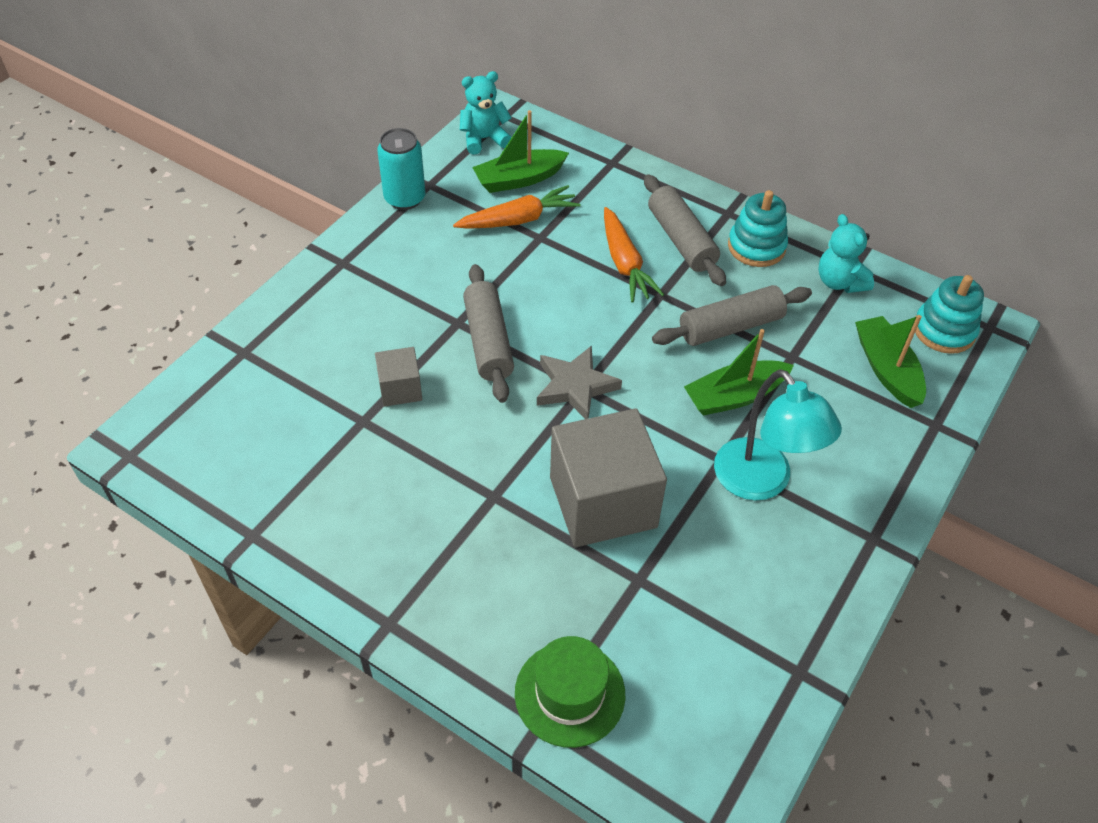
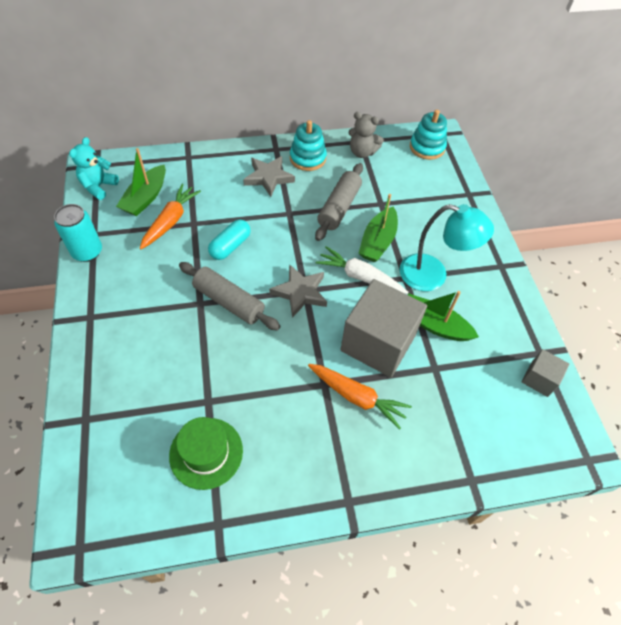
camera: 45 degrees left, 5 degrees up
(400, 389) = (209, 365): grey cube -> grey cube (539, 379)
(553, 286) = (230, 246): none -> turquoise capsule
(569, 693) = (468, 453): green hat -> green hat (206, 453)
(625, 264) = (254, 209): orange carrot -> orange carrot (357, 397)
(665, 419) = (360, 277): none -> white carrot
(681, 240) = (268, 177): grey rolling pin -> grey star
(839, 282) = (362, 152): turquoise teddy bear -> grey teddy bear
(887, 369) = (424, 182): green boat -> green boat (434, 324)

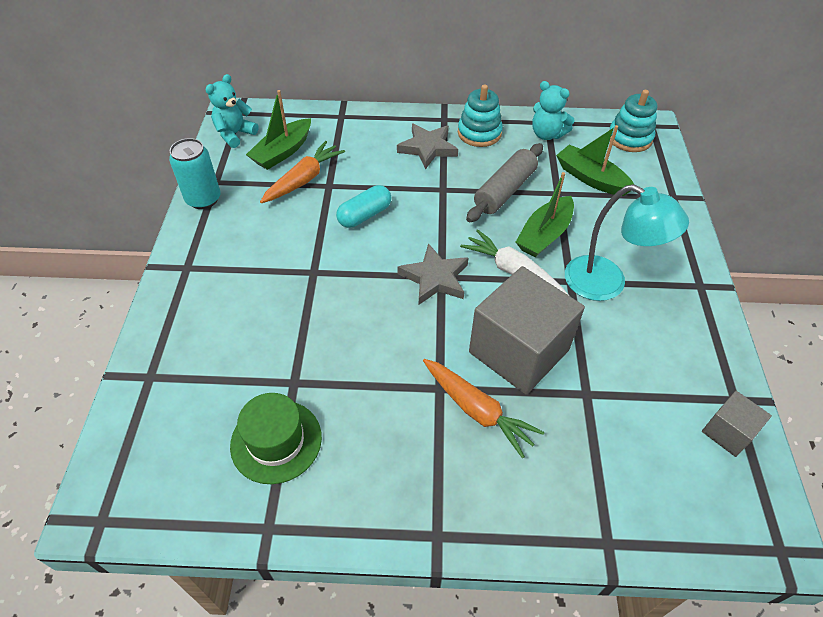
camera: 15 degrees right, 5 degrees down
(229, 302) = (347, 275): grey rolling pin -> none
(362, 152) = (547, 134): grey teddy bear -> turquoise teddy bear
(434, 324) = (596, 341): green boat -> green boat (591, 178)

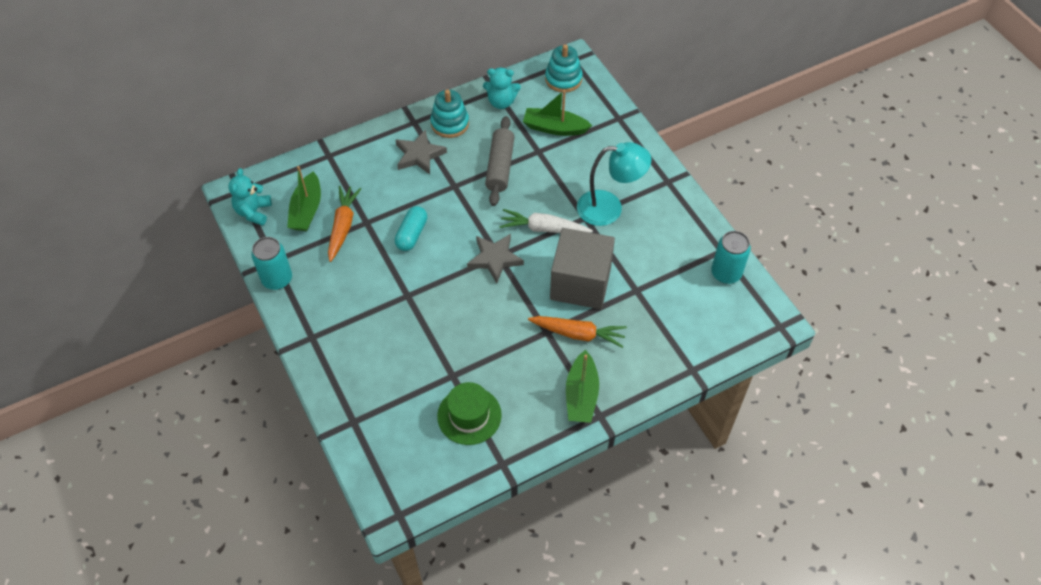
camera: 30 degrees left, 5 degrees up
(544, 235) = (548, 190): green boat -> green boat (581, 395)
(728, 432) = (726, 273): grey cube -> turquoise can

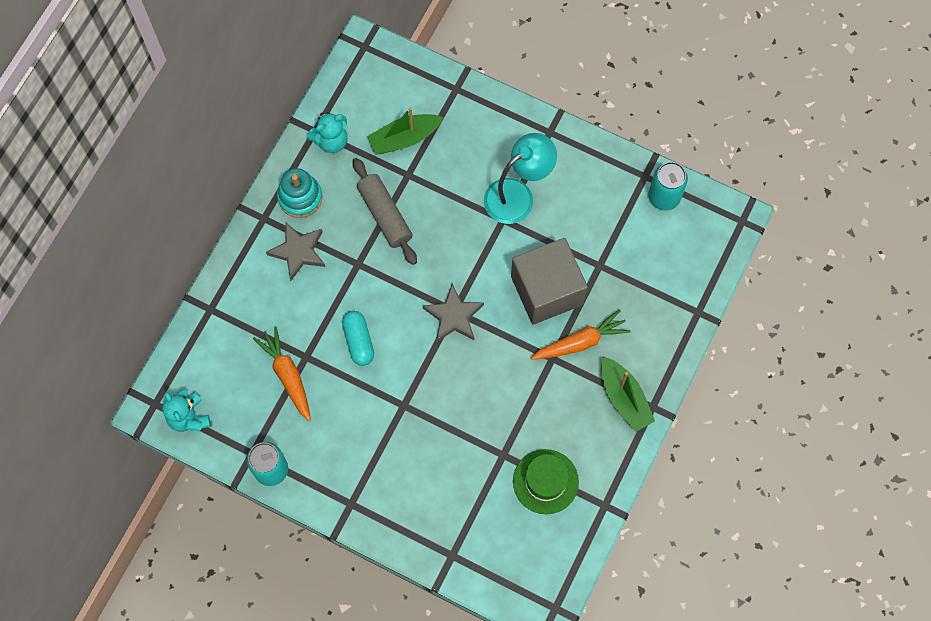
camera: 35 degrees left, 15 degrees up
(306, 210) = (238, 381): green boat -> none
(543, 228) = (474, 255): white carrot -> none
(563, 79) = (371, 76): turquoise stacking toy -> none

